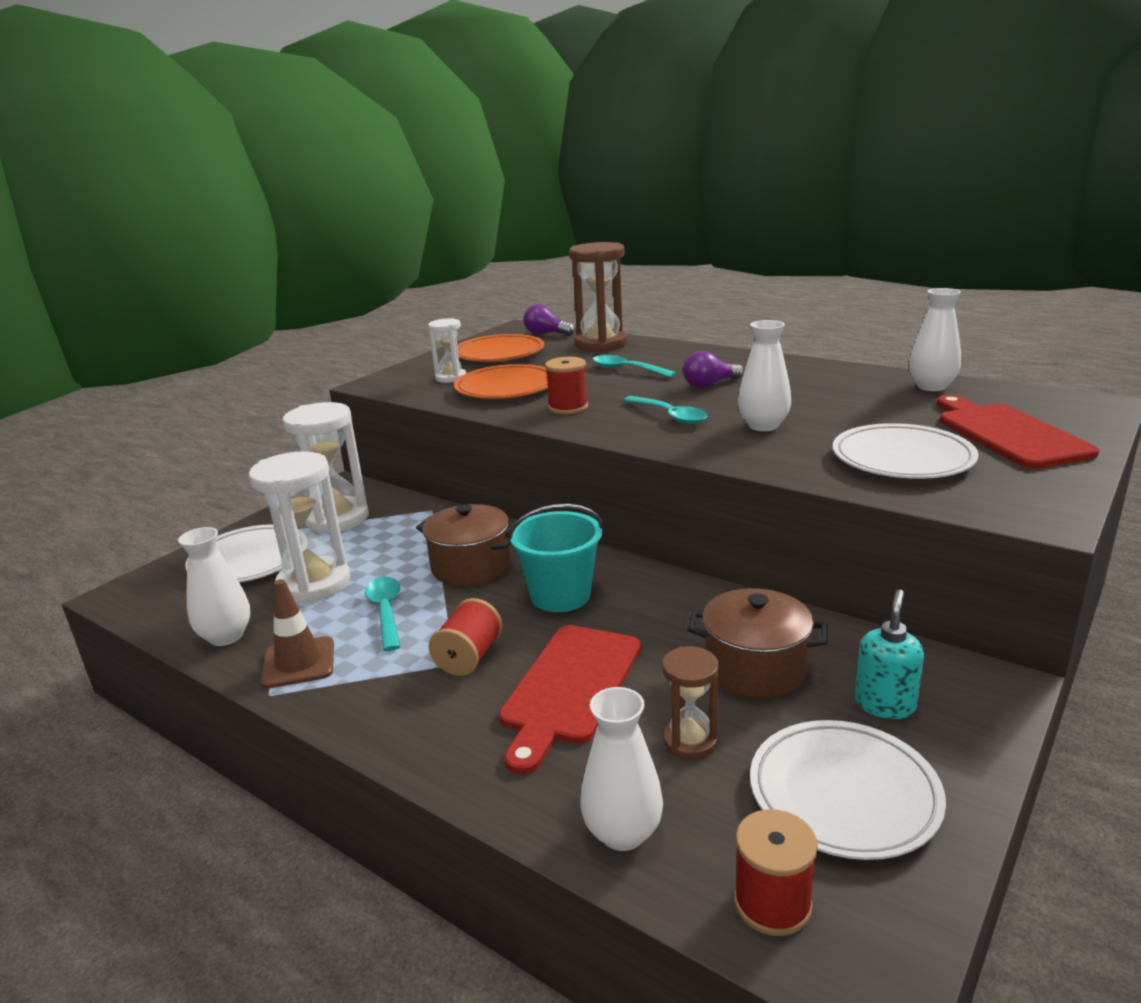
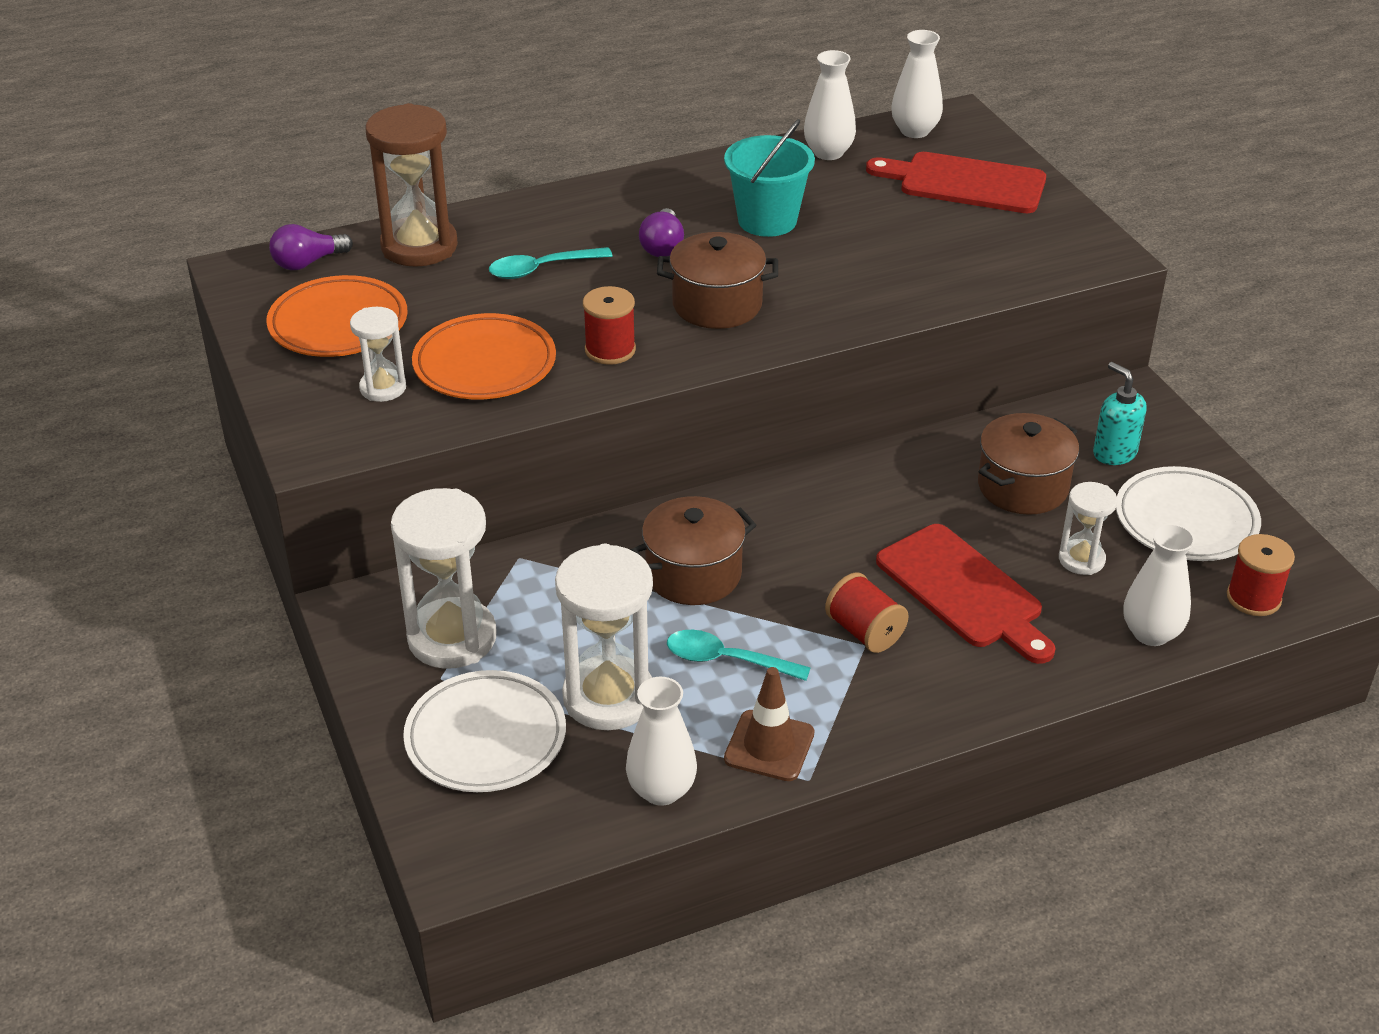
camera: 60 degrees left, 15 degrees up
(560, 595) = (812, 539): turquoise bucket -> turquoise bucket (767, 220)
(670, 416) = (717, 305): turquoise spoon -> brown pot
(690, 741) = (1081, 559): brown hourglass -> white hourglass
(763, 426) = (808, 272): white vase -> white vase (914, 131)
(902, 459) = (955, 249): white plate -> none

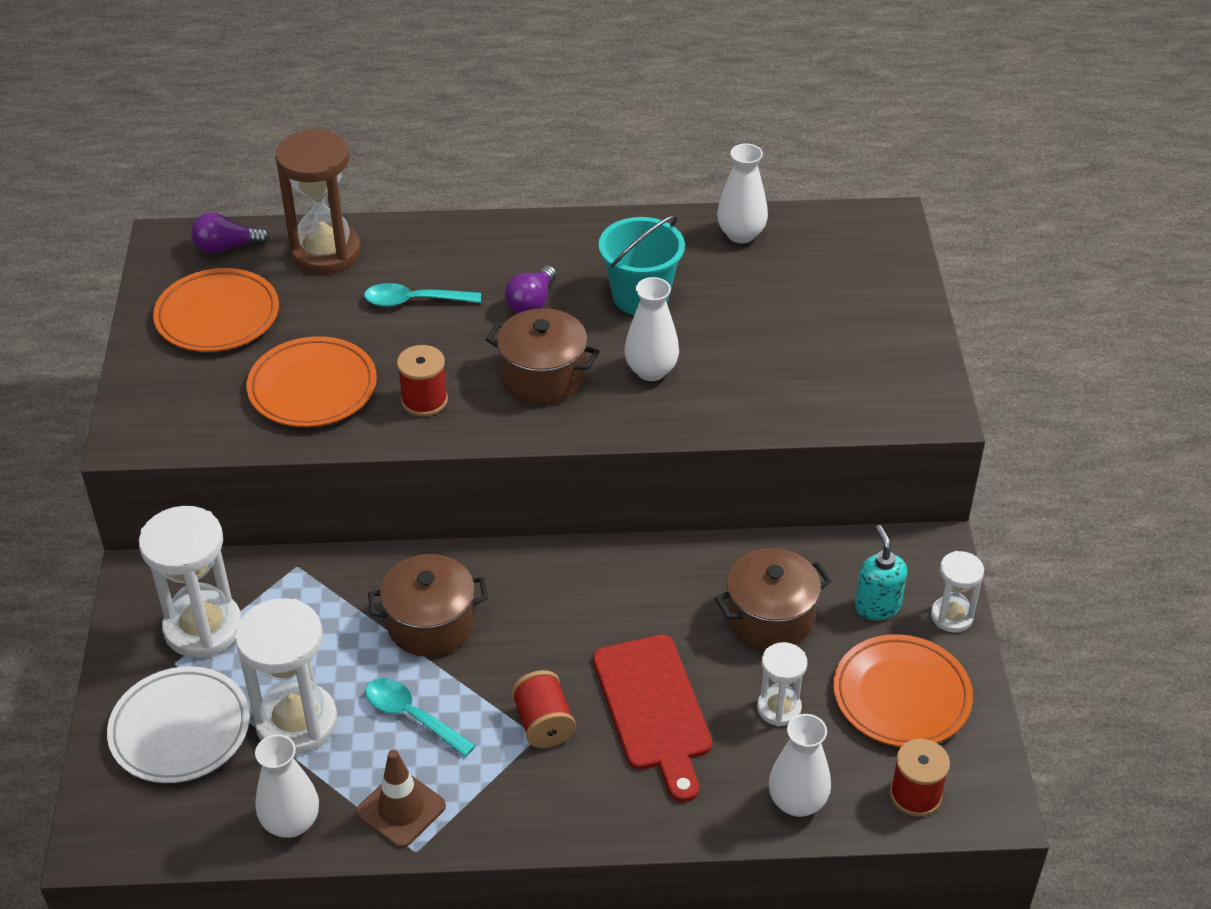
camera: 20 degrees right, 5 degrees up
(383, 388) = (218, 390): white hourglass -> white hourglass (951, 616)
(914, 131) = (837, 228): white vase -> white vase (651, 370)
(965, 183) = (848, 298): red cutting board -> none
(1185, 520) = (901, 696): white plate -> orange plate

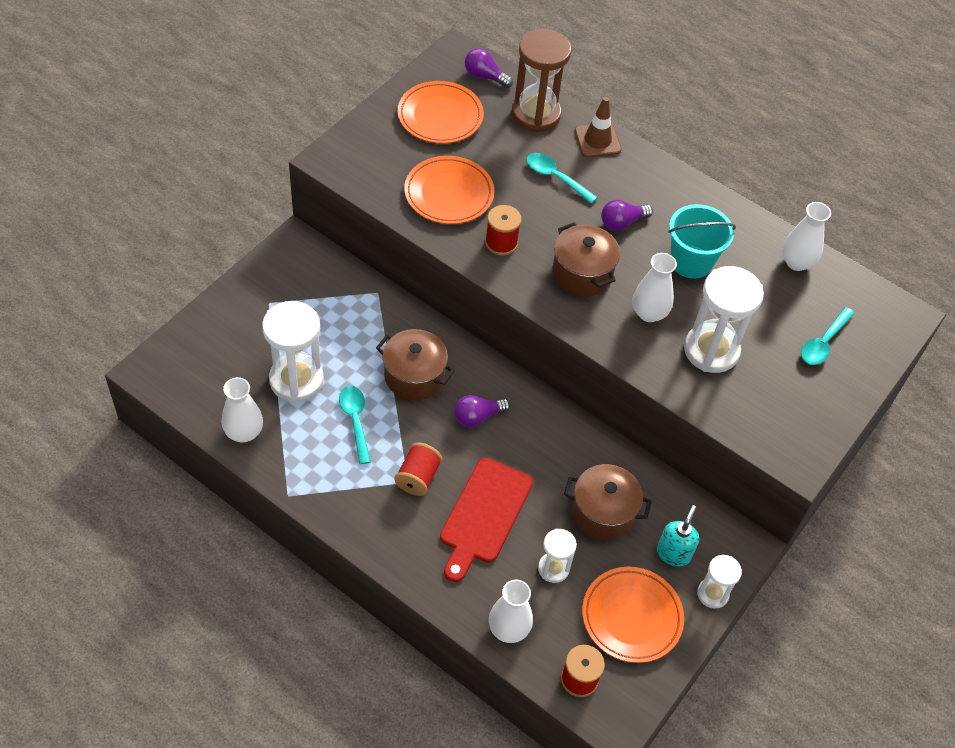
camera: 35 degrees right, 10 degrees up
(180, 729) = (238, 341): white plate -> none
(203, 628) = (300, 293): white hourglass -> white hourglass (711, 350)
(401, 809) = (302, 467): brown traffic cone -> brown traffic cone (597, 141)
(544, 616) = (477, 417): none -> purple light bulb
(843, 291) = (823, 343): none -> turquoise spoon

